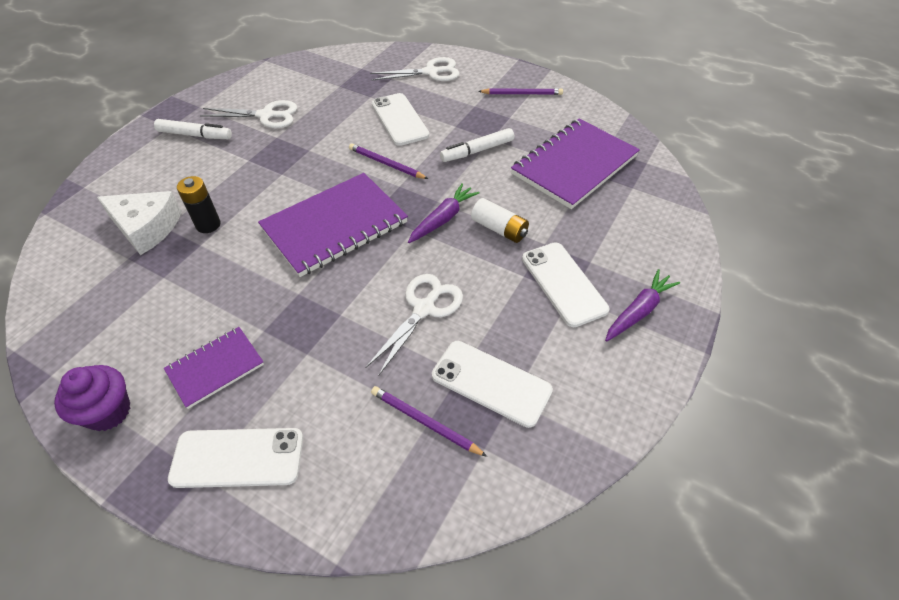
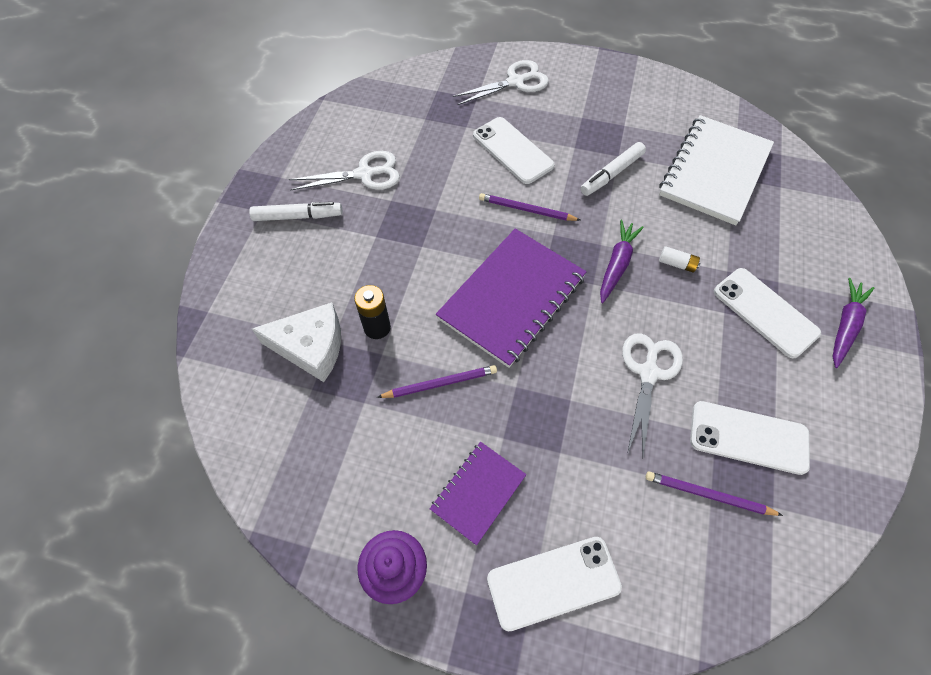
camera: 15 degrees left, 10 degrees up
(499, 229) = (677, 264): white battery -> white battery, size x0.64
(522, 94) = (623, 92): purple pencil -> purple pencil (440, 383)
(574, 165) = (715, 171): purple notebook -> white notebook

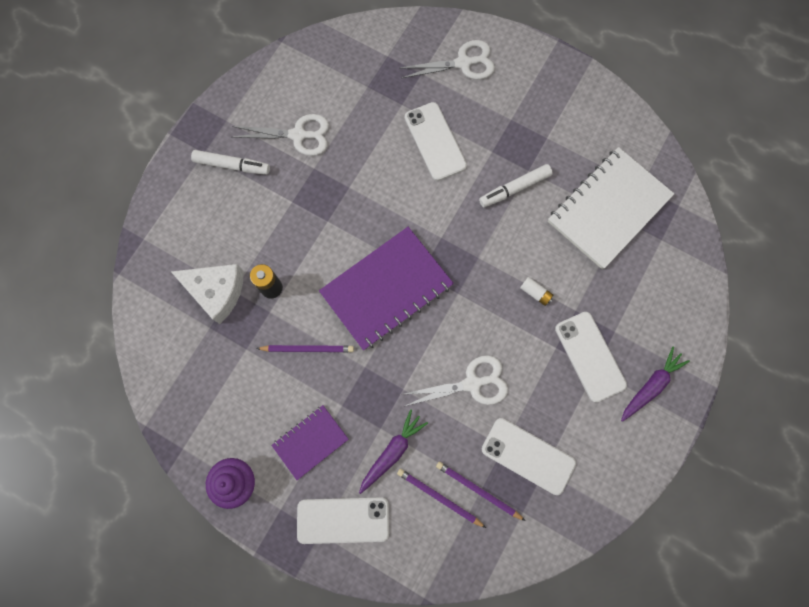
camera: 15 degrees right, 15 degrees up
(526, 210) = (426, 207): purple pencil -> purple pencil (439, 497)
(616, 264) = (484, 280): purple carrot -> purple carrot (392, 452)
(648, 373) = (472, 383): white scissors -> white scissors turned 45 degrees clockwise

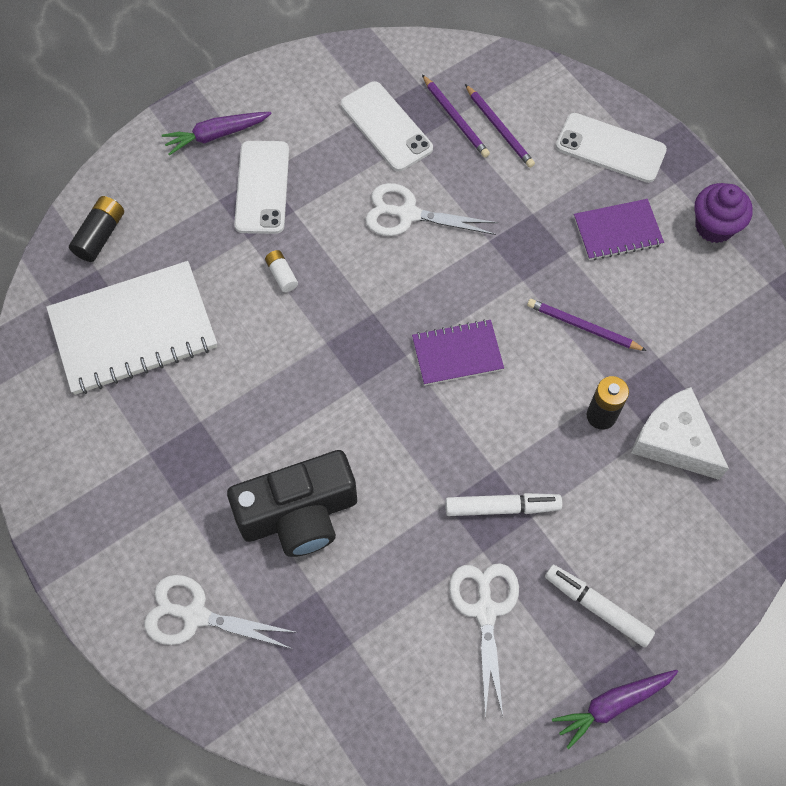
camera: 155 degrees left, 10 degrees down
(298, 135) = (485, 611): white scissors -> white scissors turned 60 degrees clockwise
(386, 289) = (457, 354): purple notebook -> purple notebook, size x0.55
(392, 452) = (530, 186): purple carrot -> purple carrot (612, 705)
(435, 141) = (299, 514): white phone -> black camera
(514, 188) = (232, 405): white marker -> white marker (502, 507)
(677, 265) = (100, 235): none -> black battery

